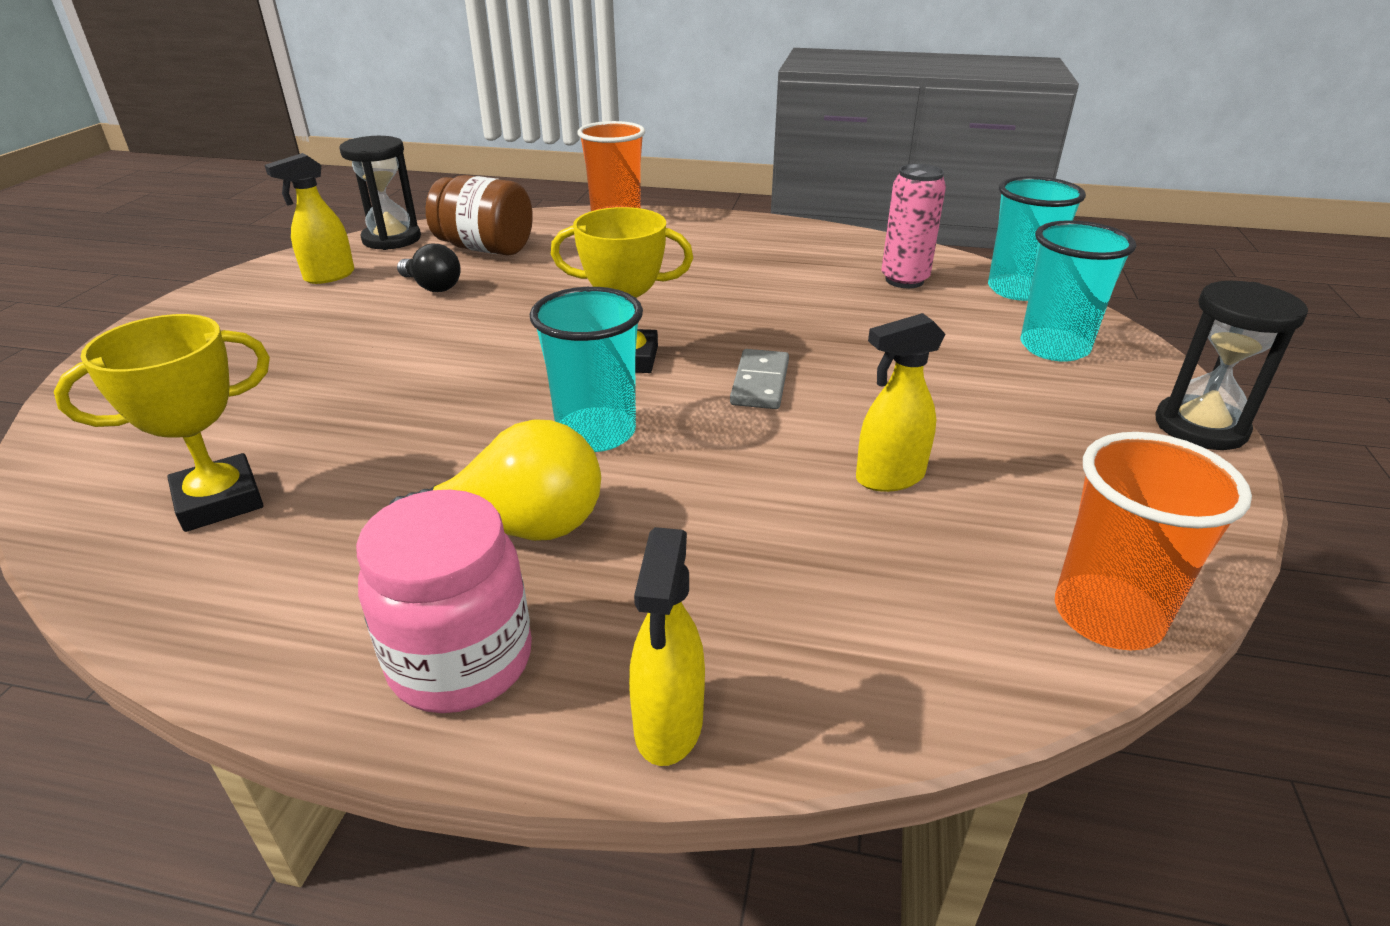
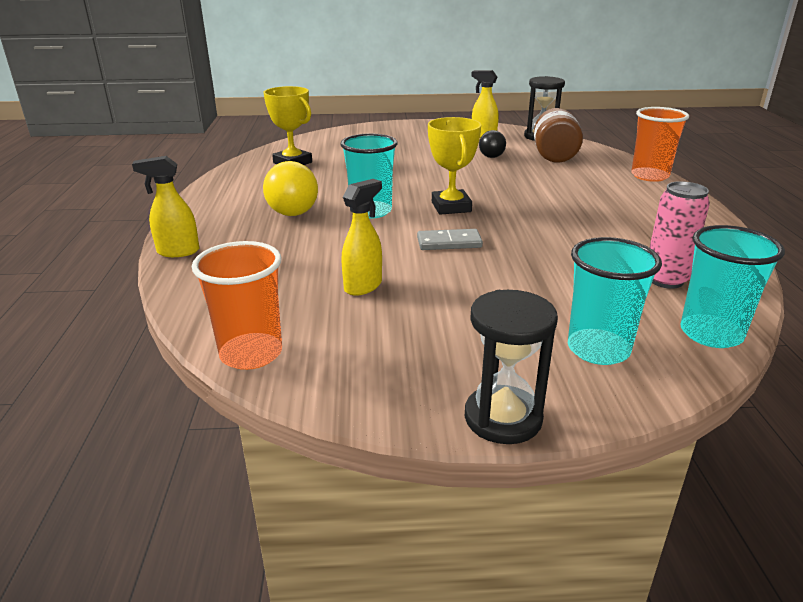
camera: 75 degrees right, 5 degrees down
(461, 661) = (210, 214): pink jar -> none
(889, 478) = (363, 286): yellow spray bottle -> yellow spray bottle turned 75 degrees clockwise

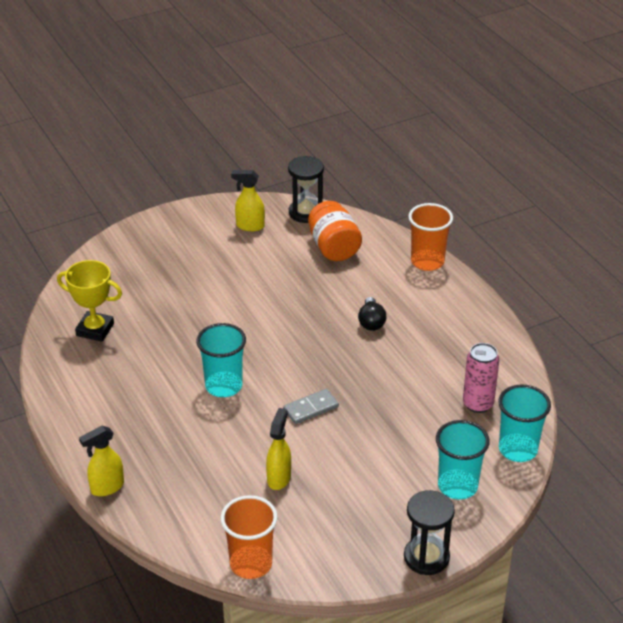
camera: 25 degrees left, 10 degrees up
(290, 209) = (152, 404): yellow light bulb -> none
(451, 207) = (286, 359): yellow trophy -> none
(493, 155) = (278, 262): black light bulb -> black light bulb (371, 322)
(554, 156) = (334, 248): brown jar -> orange jar

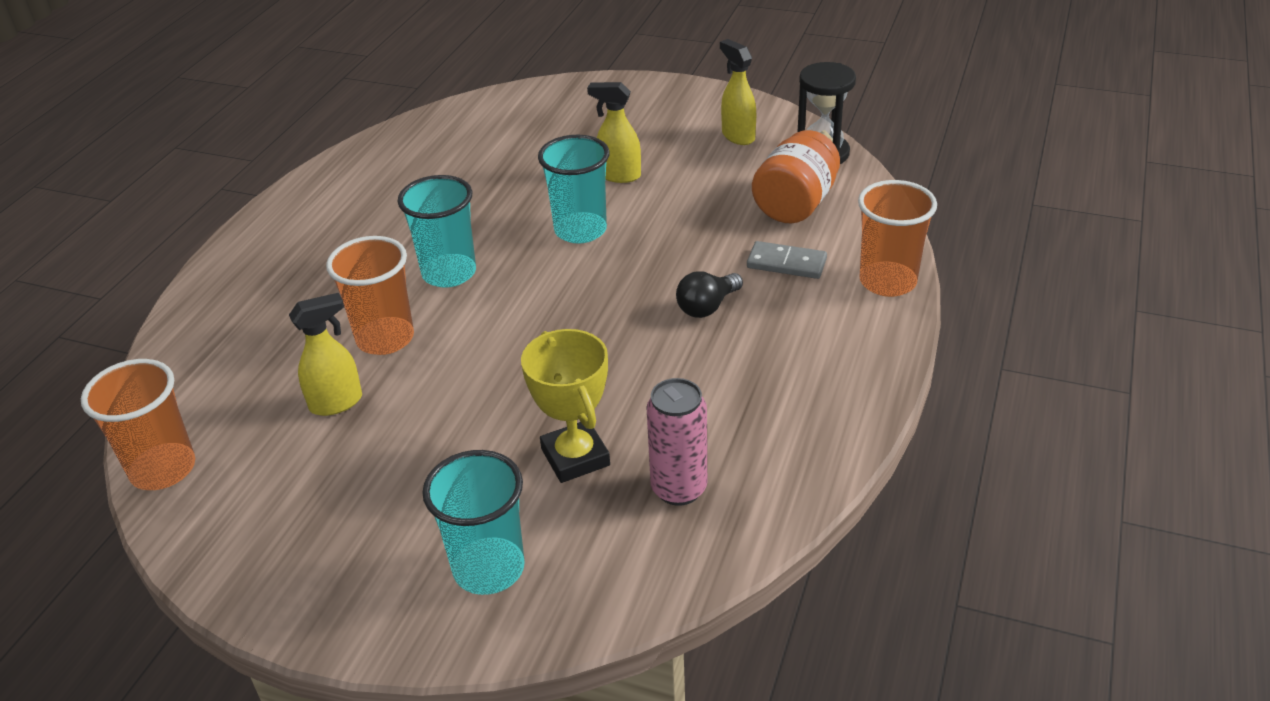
camera: 50 degrees right, 0 degrees up
(95, 330) = (435, 151): yellow trophy -> yellow trophy (575, 457)
(107, 487) = (198, 296): yellow spray bottle -> yellow spray bottle (619, 175)
(249, 436) = (385, 338): none -> orange cup
(311, 408) = (489, 354): grey domino -> grey domino (786, 263)
(426, 557) = (313, 623): black hourglass -> none
(518, 449) = (635, 586): turquoise cup -> turquoise cup (580, 230)

